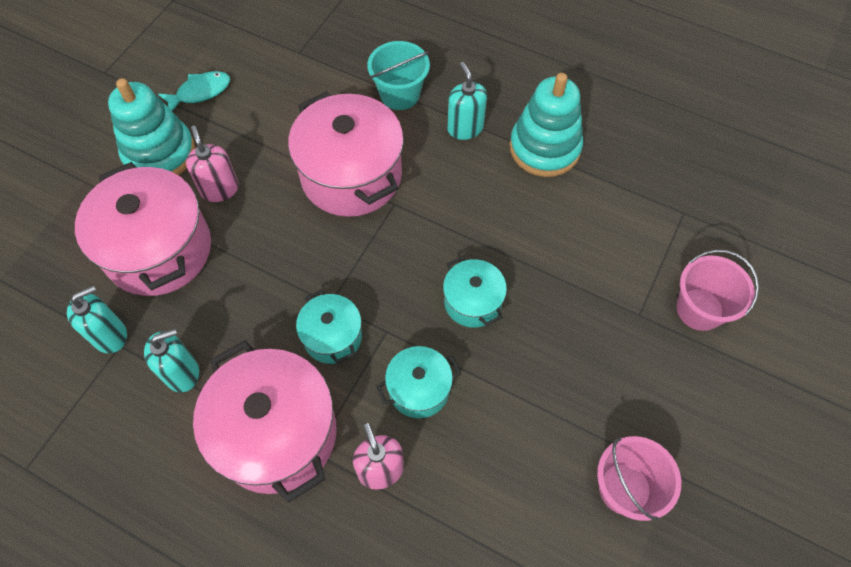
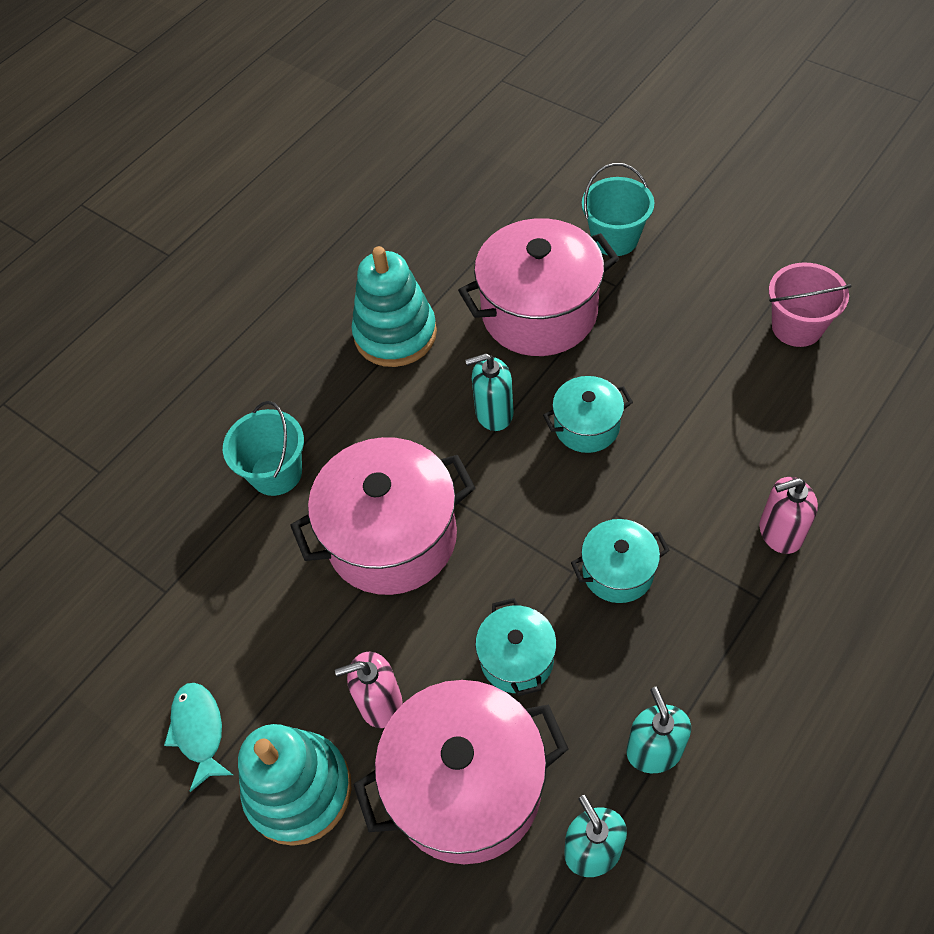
camera: 75 degrees left, 5 degrees down
(277, 433) = (737, 637): pink pot -> pink pot (539, 312)
(419, 389) = (688, 488): turquoise pot -> turquoise pot (517, 659)
(465, 128) = (348, 408): turquoise soap dispenser -> turquoise soap dispenser (494, 413)
(699, 309) = (615, 239): pink bucket -> turquoise bucket

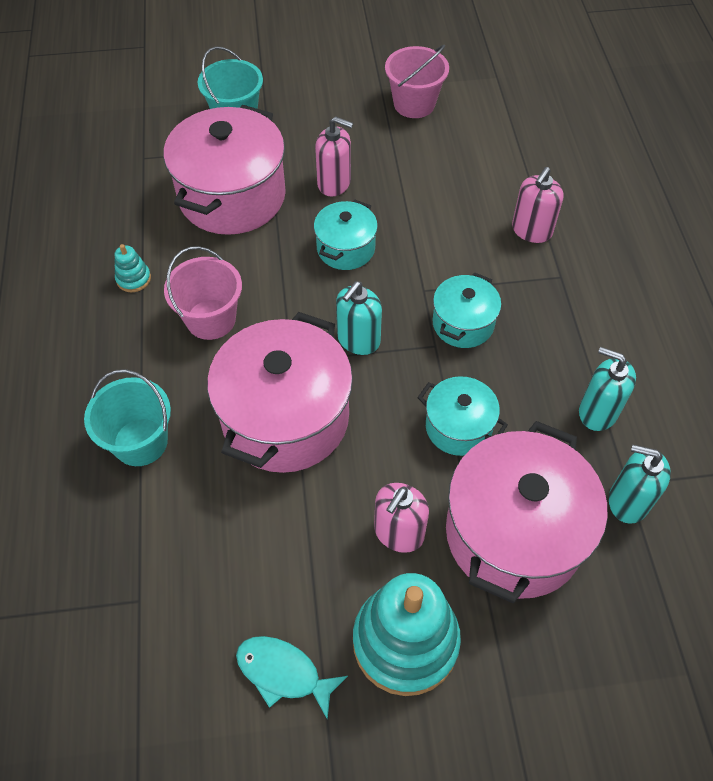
camera: 50 degrees left, 0 degrees up
(395, 334) = (133, 279): turquoise stacking toy -> turquoise stacking toy, size x0.42
(418, 411) = (211, 319): none -> pink bucket
(494, 413) = (270, 283): turquoise soap dispenser -> turquoise soap dispenser (358, 340)
(639, 358) = (334, 183): none -> pink soap dispenser

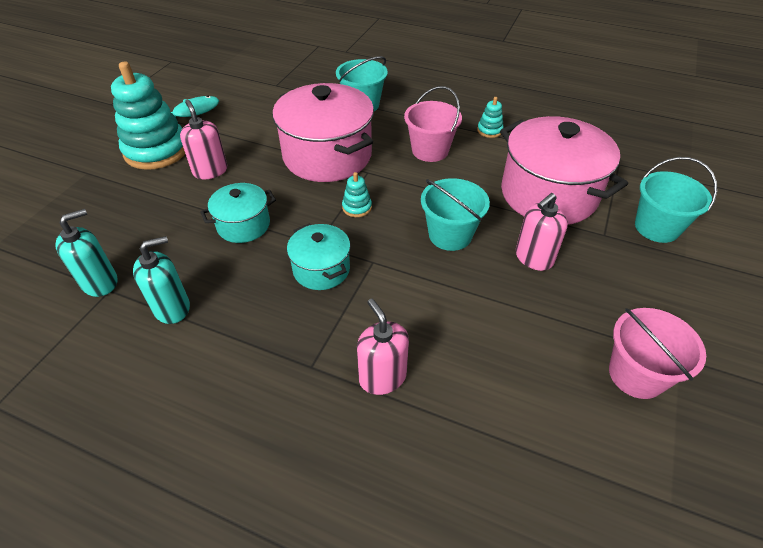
camera: 120 degrees right, 10 degrees down
(345, 248) = (450, 235): turquoise pot -> turquoise bucket
(358, 340) = (357, 207): turquoise soap dispenser -> turquoise stacking toy
(513, 533) = (153, 215): pink pot -> none

